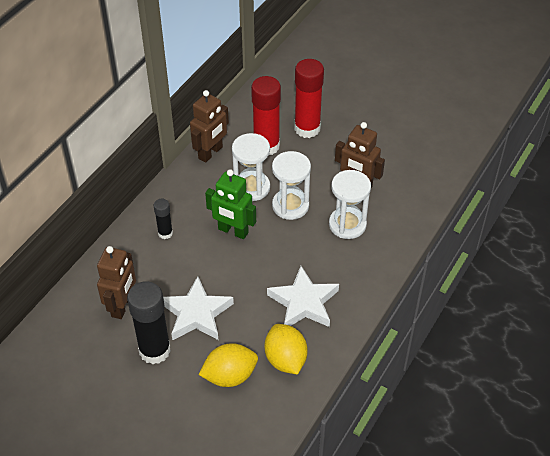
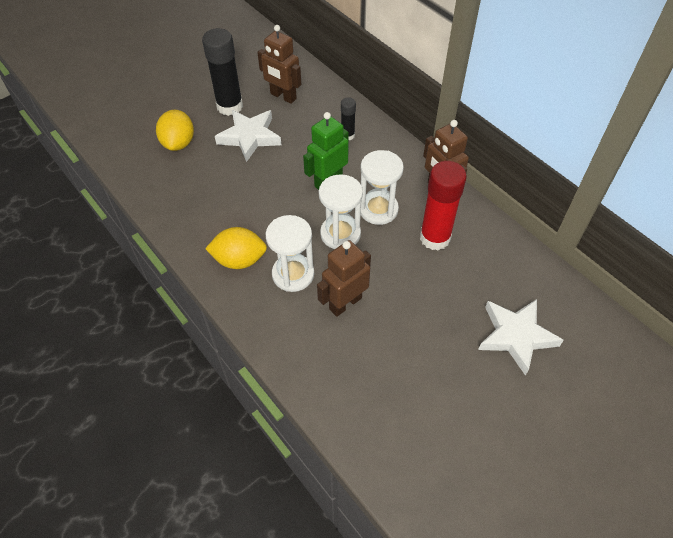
camera: 110 degrees right, 5 degrees up
(285, 359) = (170, 181): yellow lemon -> yellow lemon (239, 260)
(304, 302) = (219, 210): white star -> white star (516, 336)
(307, 128) = (451, 283): red glue stick -> none

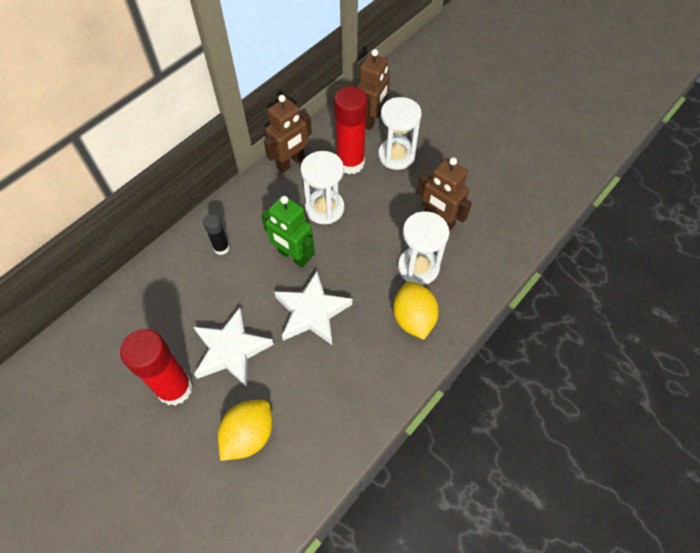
camera: 100 degrees left, 5 degrees up
(178, 143) = (248, 435): yellow lemon -> yellow lemon turned 45 degrees counterclockwise
(230, 106) = (175, 388): black glue stick -> red glue stick
(283, 96) = (155, 327): brown robot -> brown robot (372, 119)
(340, 234) = (361, 235): white hourglass -> white hourglass (396, 155)
(516, 336) = (436, 108): white star -> white star (312, 312)

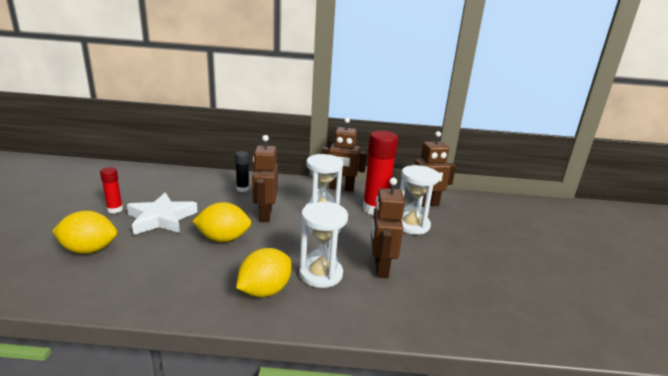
camera: 50 degrees right, 35 degrees down
(175, 388) = (115, 209): red glue stick -> red glue stick, size x0.51
(293, 256) = (265, 215): green robot -> brown robot
(312, 312) = (223, 239): white star -> yellow lemon

